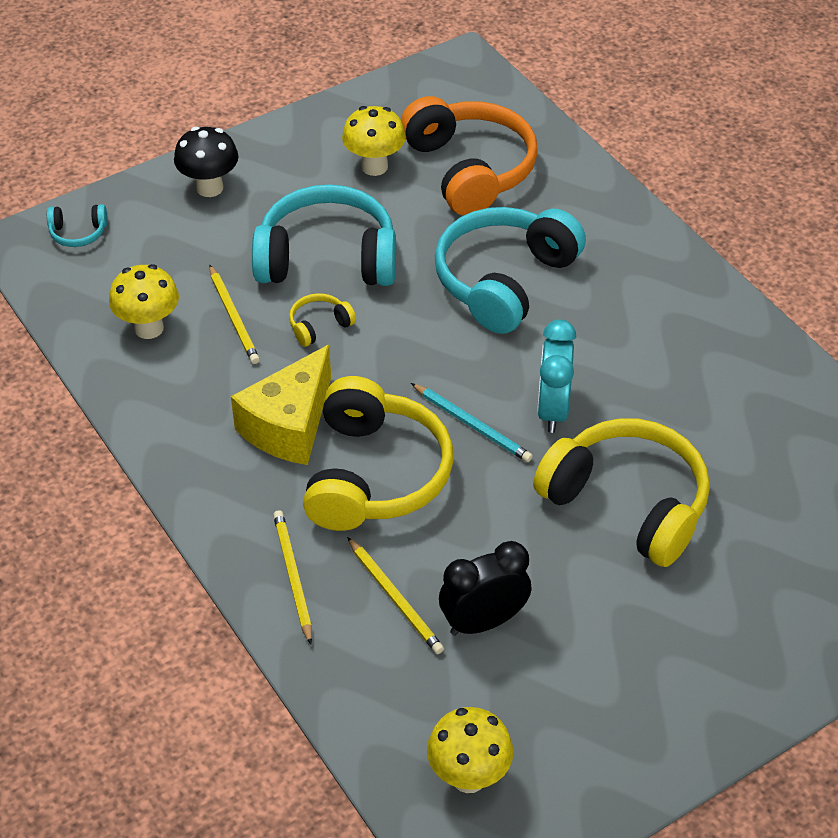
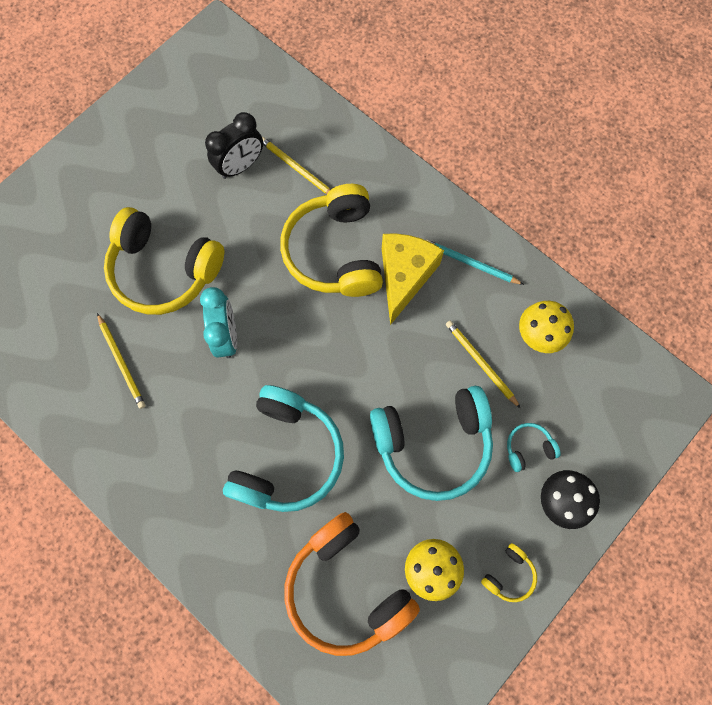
camera: 165 degrees right, 25 degrees up
(78, 233) = (638, 419): turquoise headphones -> turquoise headphones (528, 448)
(293, 576) = (362, 168): yellow pencil -> yellow pencil (122, 362)
(319, 325) = (415, 371): yellow headphones -> yellow headphones (509, 575)
(468, 777) = (229, 77): yellow mushroom -> none
(472, 425) = (280, 308): turquoise pencil -> turquoise pencil (470, 263)

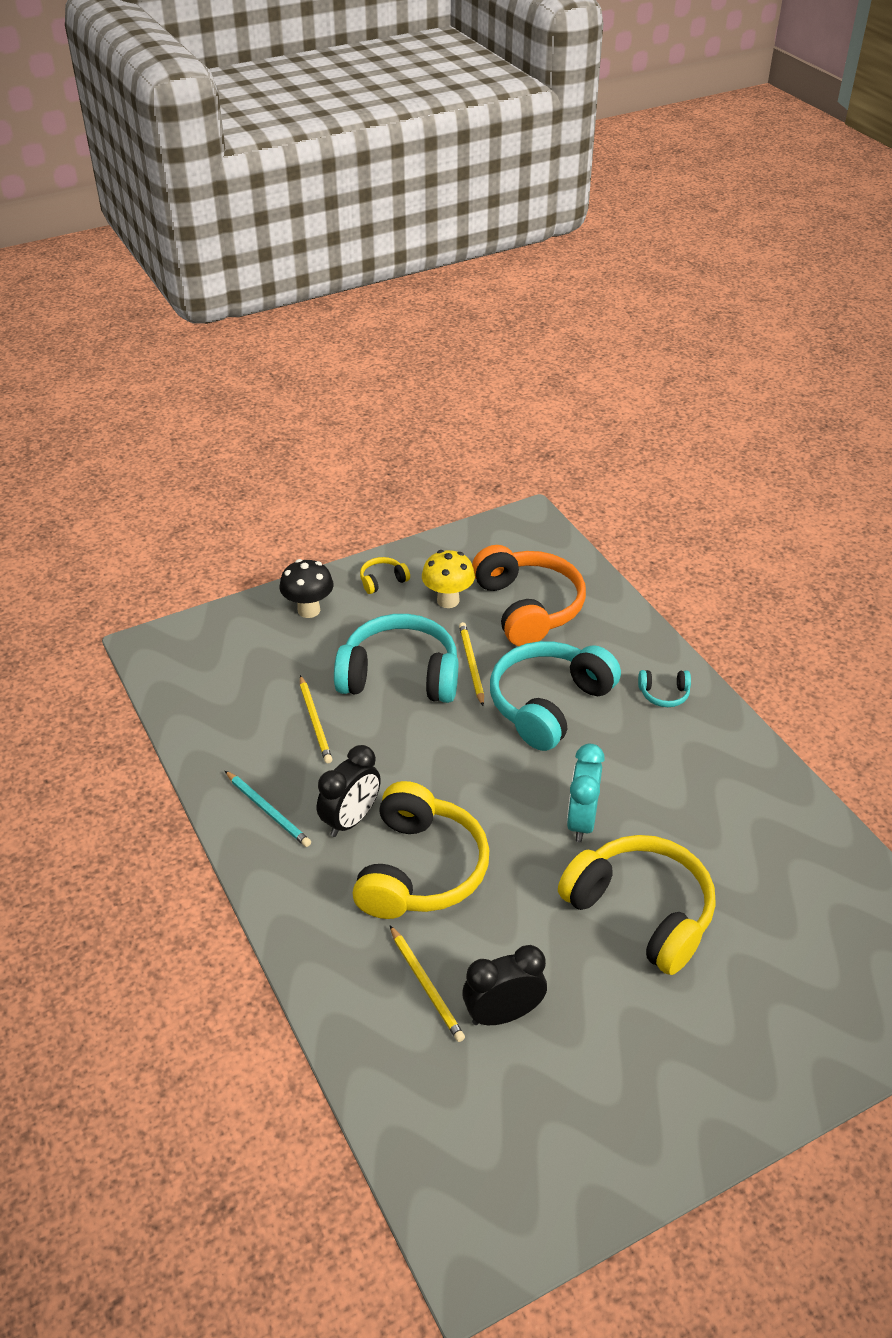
camera: 160 degrees left, 30 degrees down
(122, 362) = (711, 830): yellow pencil -> yellow pencil (471, 664)
(404, 277) = (351, 820): yellow cheese -> black clock
(528, 448) = (311, 649): turquoise headphones -> turquoise headphones (664, 694)
(537, 337) = (242, 726): yellow mushroom -> none

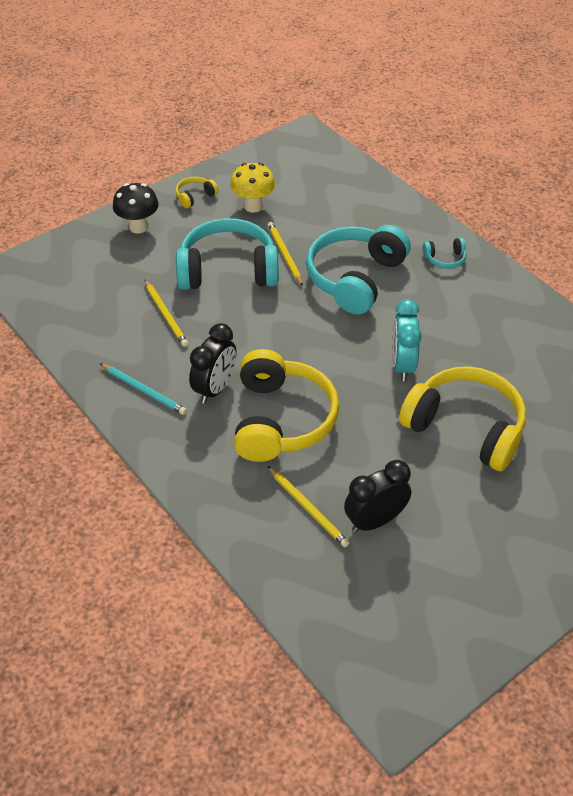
camera: 10 degrees left, 5 degrees up
(528, 607) = (320, 204): orange headphones -> none

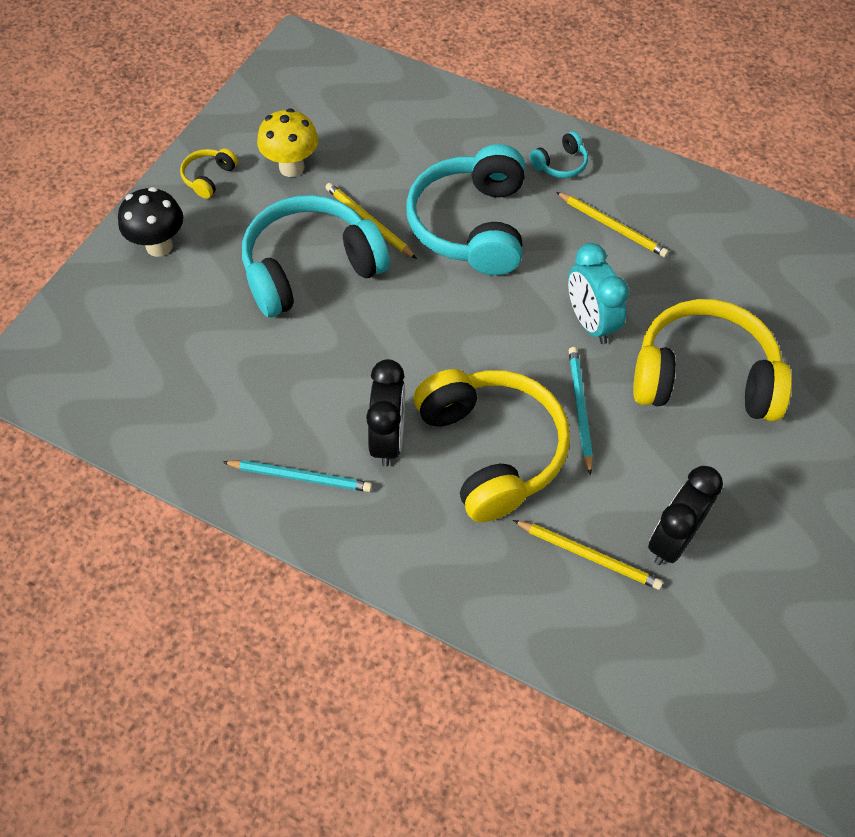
camera: 25 degrees left, 10 degrees up
(166, 315) = (267, 360): yellow pencil -> yellow pencil (612, 226)
(360, 416) = (579, 408): none -> turquoise pencil

